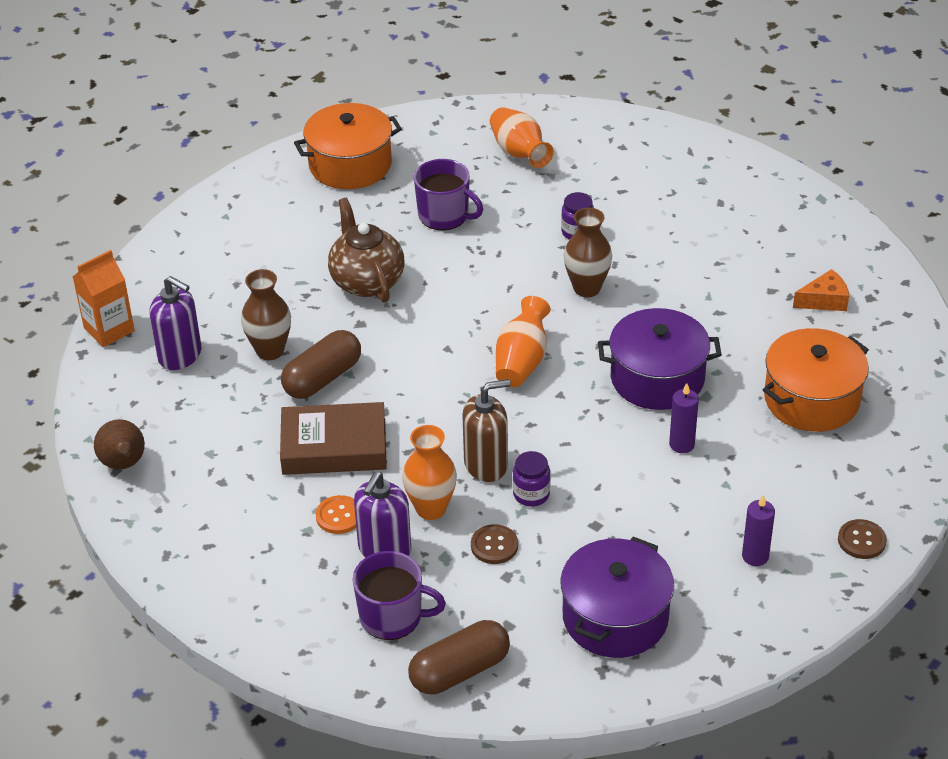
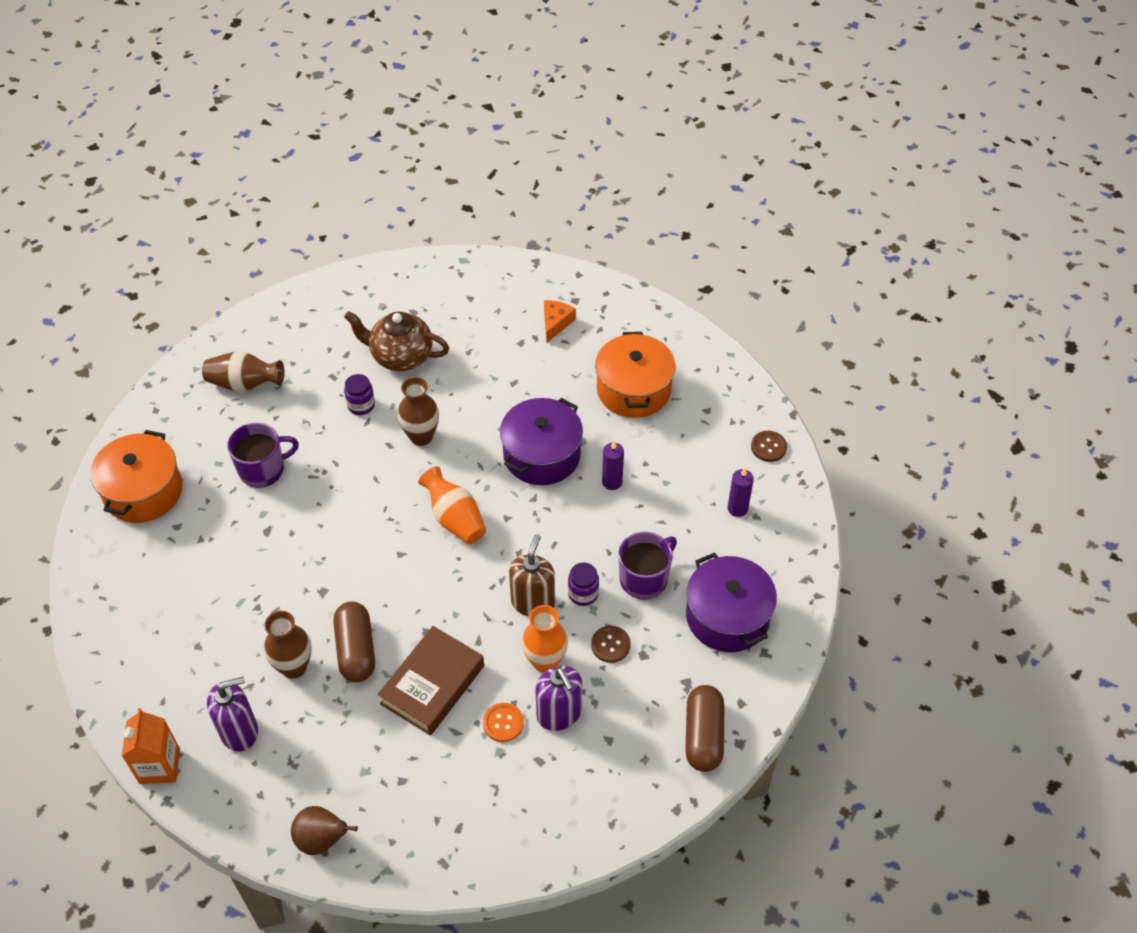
camera: 55 degrees left, 10 degrees up
(366, 281) = (282, 560): brown teapot -> brown teapot (400, 356)
(392, 617) = (624, 747): purple mug -> purple mug (644, 578)
(519, 153) = (244, 384): orange vase -> brown vase

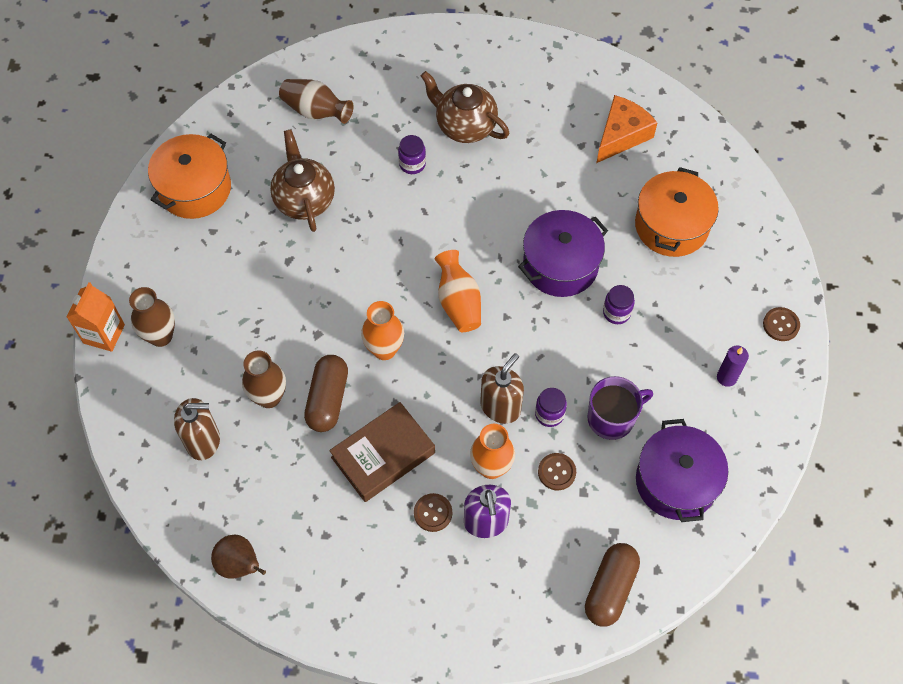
camera: 20 degrees right, 10 degrees up
(159, 766) = (127, 449): orange carton -> orange carton (104, 334)
(239, 731) = (203, 441): purple soap dispenser -> brown soap dispenser
(263, 469) = (304, 199): purple mug -> brown teapot
(397, 585) = (384, 349): none -> orange vase
(421, 436) = (456, 212): brown vase -> brown vase (161, 336)
(503, 723) = (433, 513): orange button -> brown button
(555, 323) = (621, 135): orange cheese -> orange cheese, size x1.57
(612, 482) = (616, 312): purple candle -> purple jar

